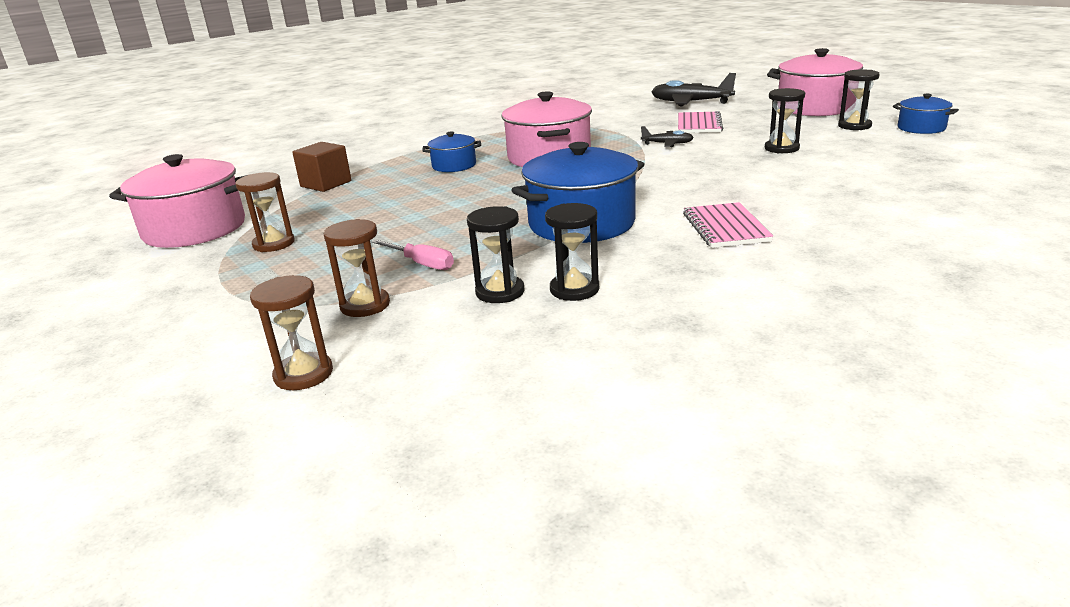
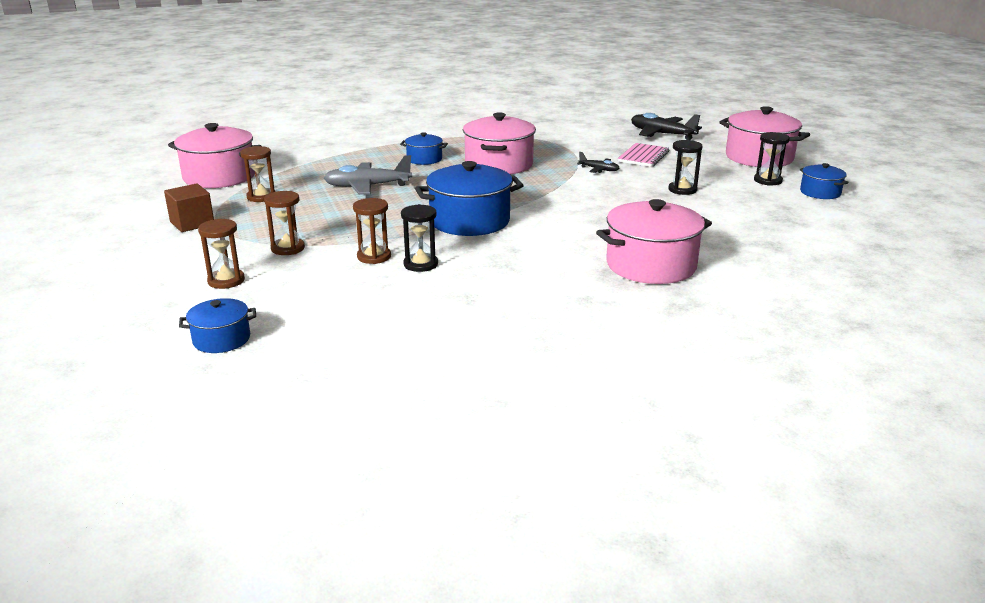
camera: 15 degrees right, 0 degrees up
(326, 184) = (325, 158): brown cube -> brown cube (192, 223)
(367, 482) = (221, 339): none -> blue pot
(410, 207) = (367, 186): none -> grey plane
(421, 263) = (342, 229): pink screwdriver -> none
(500, 292) = (374, 257): black hourglass -> brown hourglass
(725, 228) = (564, 243): pink notebook -> none
(858, 233) = (651, 265): none -> pink pot

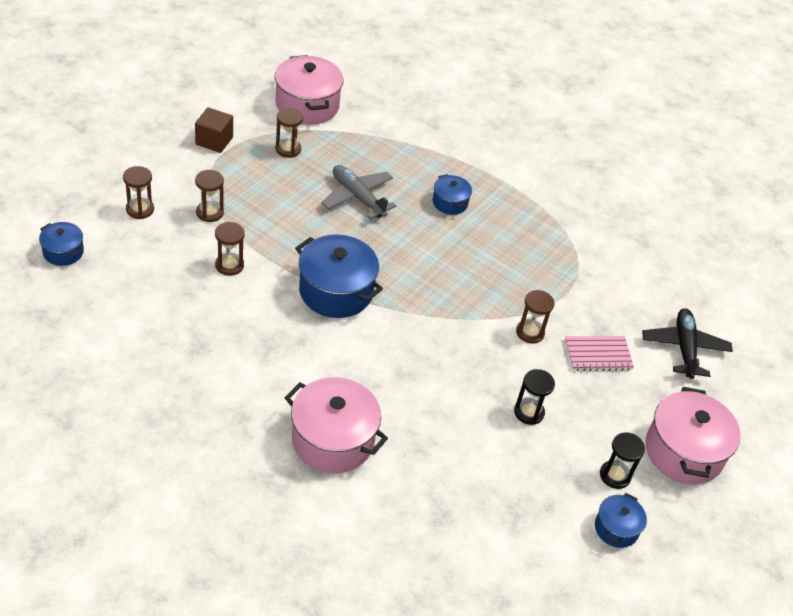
camera: 50 degrees right, 20 degrees up
(420, 264) = (235, 297): black hourglass -> none
(499, 165) = (480, 257): pink pot -> none
(599, 170) = (530, 332): black plane -> brown hourglass

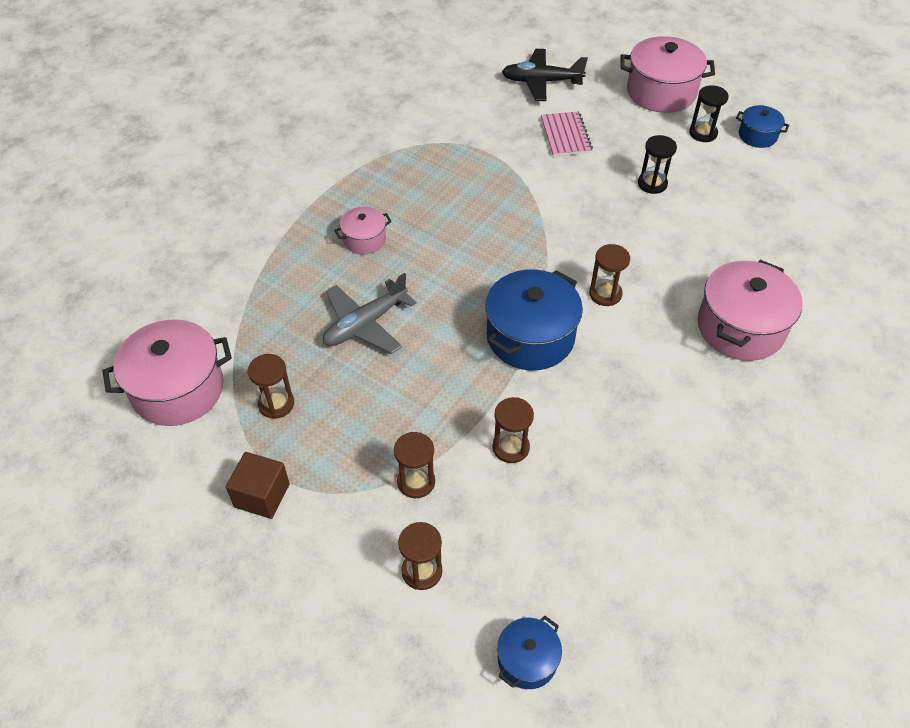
camera: 85 degrees left, 5 degrees up
(450, 203) = (364, 239): blue pot -> pink pot
(530, 332) = (550, 180): brown hourglass -> brown hourglass (605, 294)

